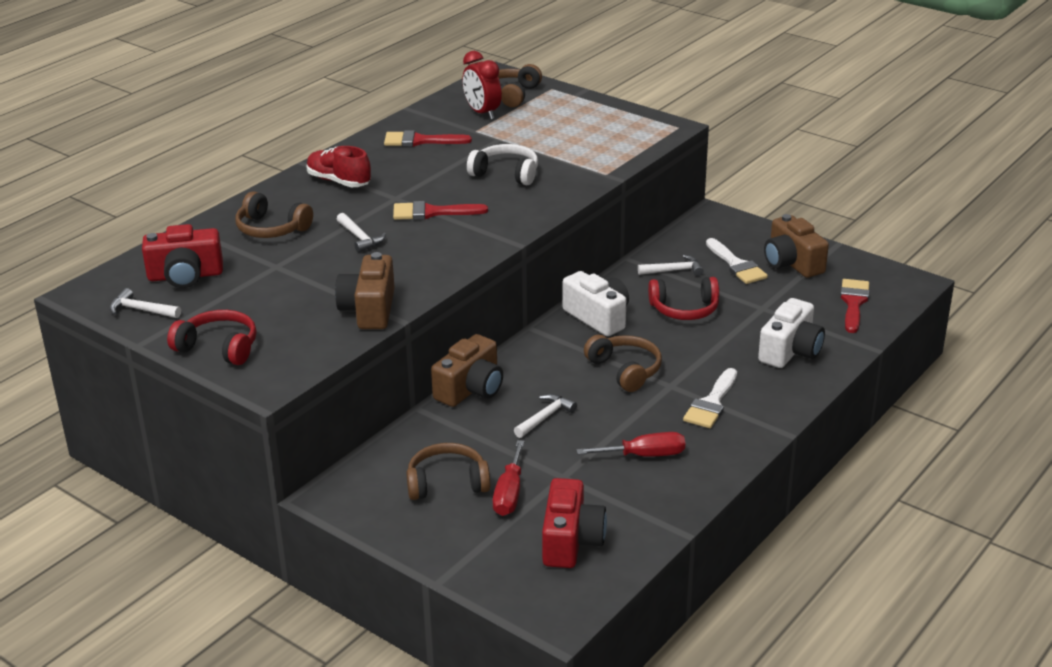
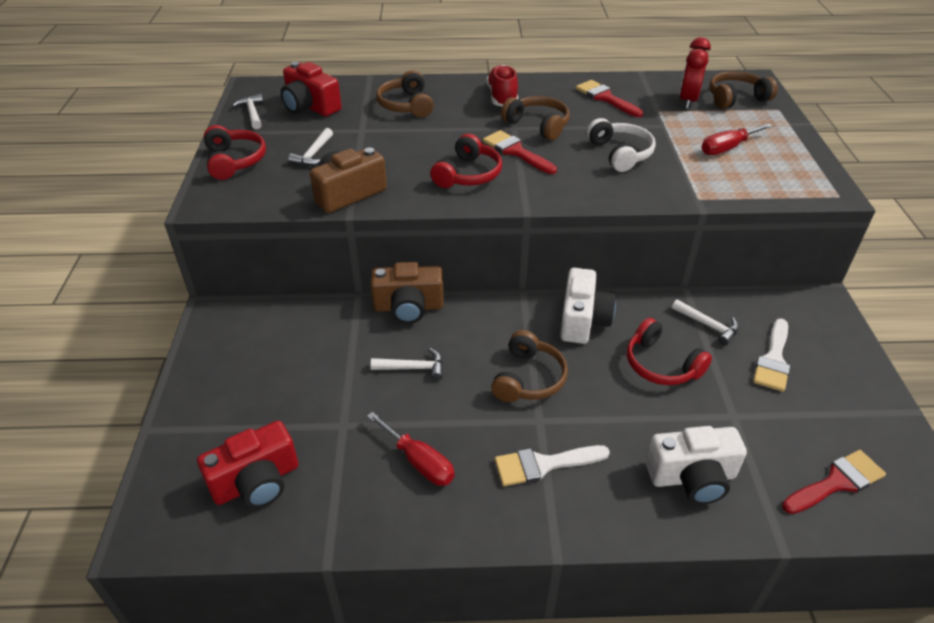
camera: 50 degrees right, 10 degrees up
(360, 238) = (440, 141): white hammer -> white hammer (314, 154)
(430, 246) = (468, 174): none -> red headphones
(447, 483) = (278, 362): brown headphones -> brown headphones (538, 125)
(509, 494) = (292, 406): red screwdriver -> red screwdriver (727, 148)
(792, 263) = (833, 395): brown camera -> none

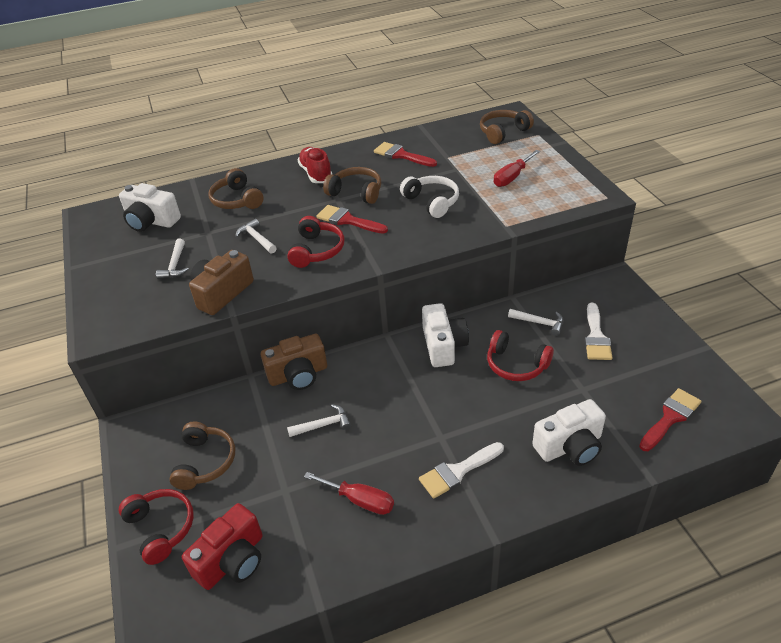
camera: 15 degrees left, 0 degrees up
(235, 161) = (106, 289): red headphones -> red headphones (161, 528)
(252, 113) = (100, 240): white hammer -> white hammer (257, 239)
(310, 107) = (151, 221): red camera -> white camera
(528, 378) = (419, 406): brown headphones -> brown headphones (205, 462)
(687, 101) = (467, 143): red clock -> none

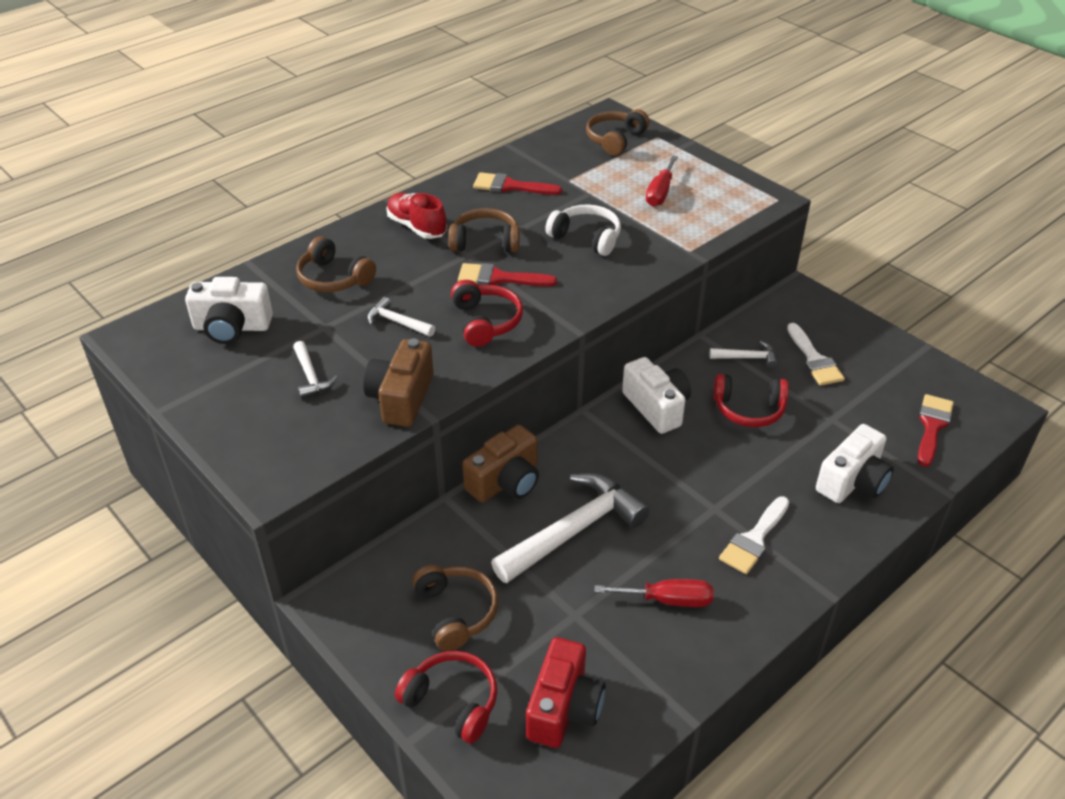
camera: 25 degrees left, 0 degrees up
(323, 425) = (573, 531): white hammer -> white hammer, size x2.13

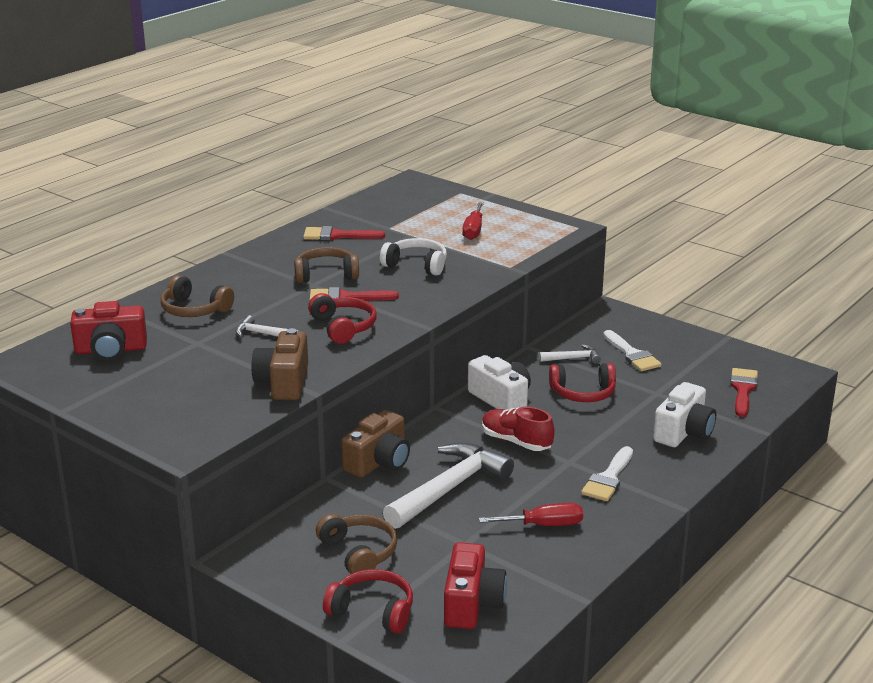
camera: 10 degrees left, 15 degrees down
(232, 327) = (111, 350): white camera -> red camera
(310, 376) = (196, 376): white hammer -> none
(417, 227) = (260, 269): red shoe -> red shoe (516, 442)
(615, 139) = (423, 197): brown headphones -> none

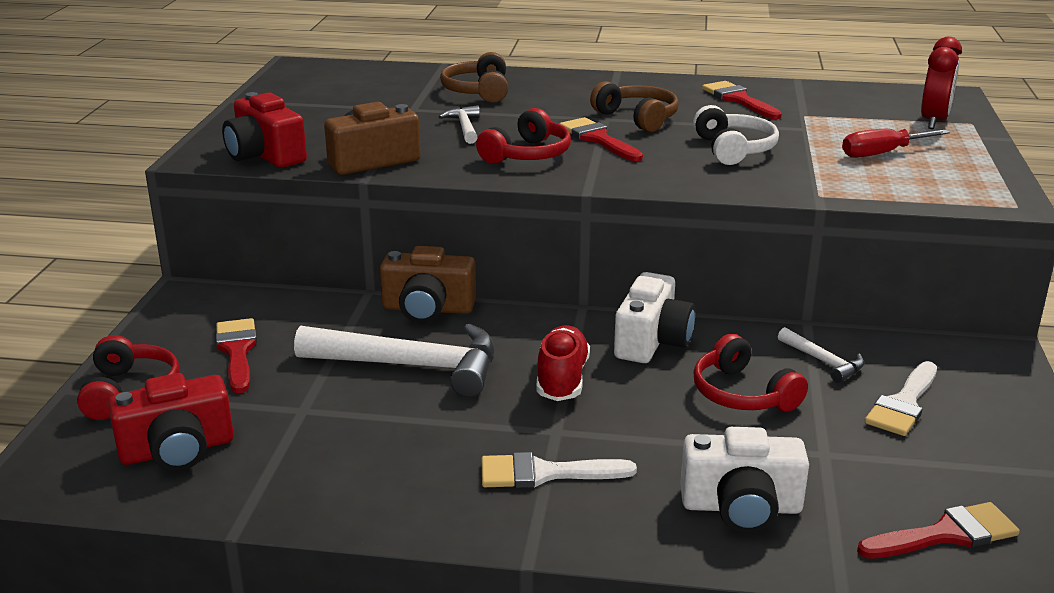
camera: 60 degrees right, 0 degrees up
(111, 350) = (359, 86): red camera -> red camera (265, 155)
(359, 553) = (237, 351): brown headphones -> red brush
(446, 200) = (934, 121): none -> red clock
(544, 525) = (385, 453): red screwdriver -> none

